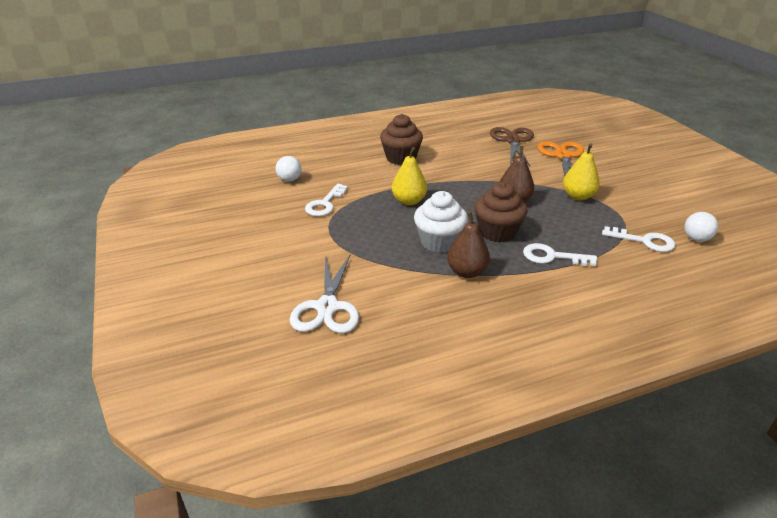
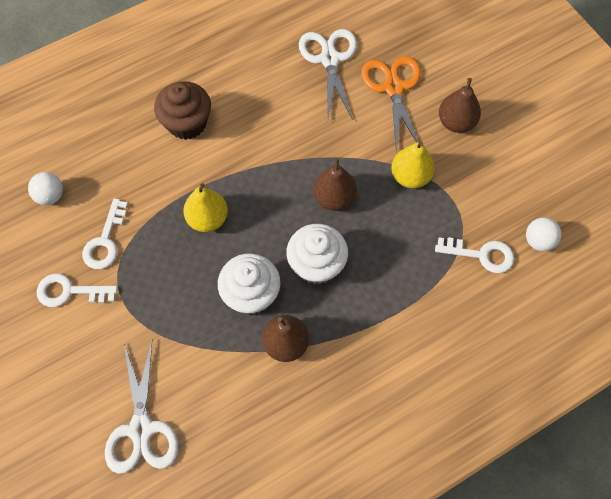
camera: 10 degrees left, 30 degrees up
(497, 232) = (316, 265): brown cupcake -> white cupcake
(512, 141) = (329, 59): brown scissors -> white scissors
(552, 257) = (379, 301): white key -> white key (69, 291)
(614, 175) = (456, 122): none -> brown pear

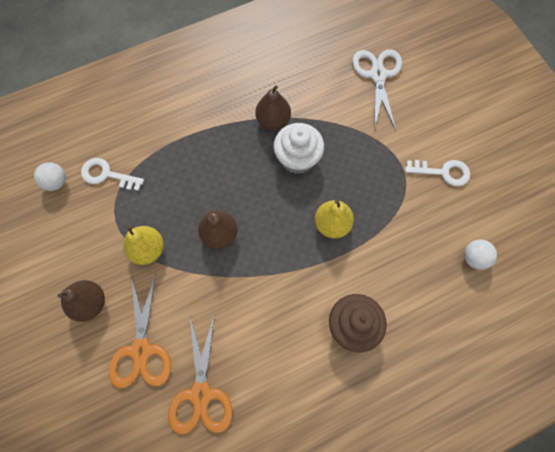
camera: 175 degrees left, 5 degrees up
(105, 241) = (419, 212): white key -> none
(316, 265) = (242, 177): white cupcake -> none
(329, 59) = (201, 394): white scissors -> orange scissors

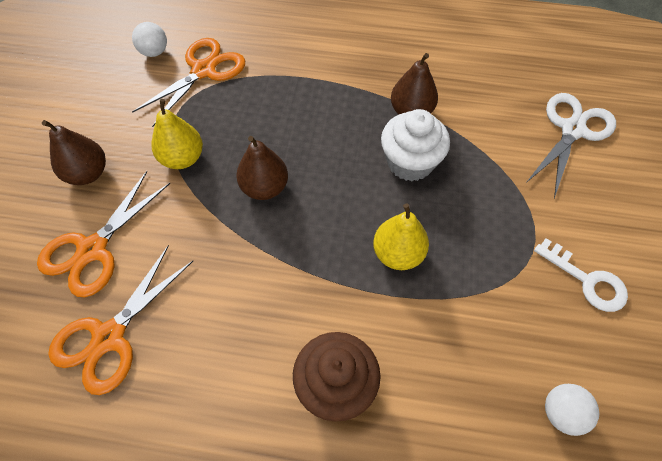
camera: 35 degrees right, 10 degrees down
(107, 175) = (203, 70): white key -> orange scissors

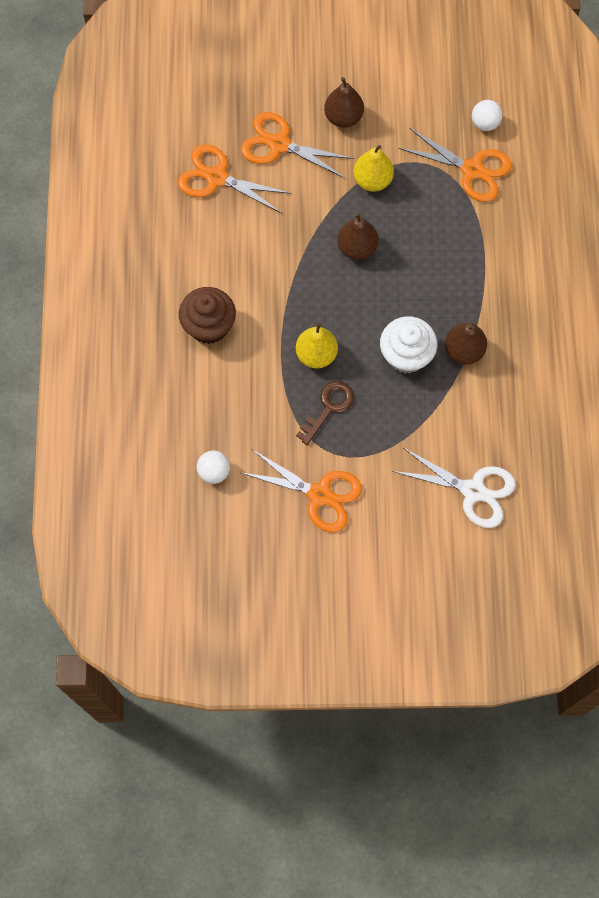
camera: 80 degrees right, 10 degrees up
(471, 251) = (328, 408): none -> brown key
(587, 280) = (319, 494): white key -> orange scissors

